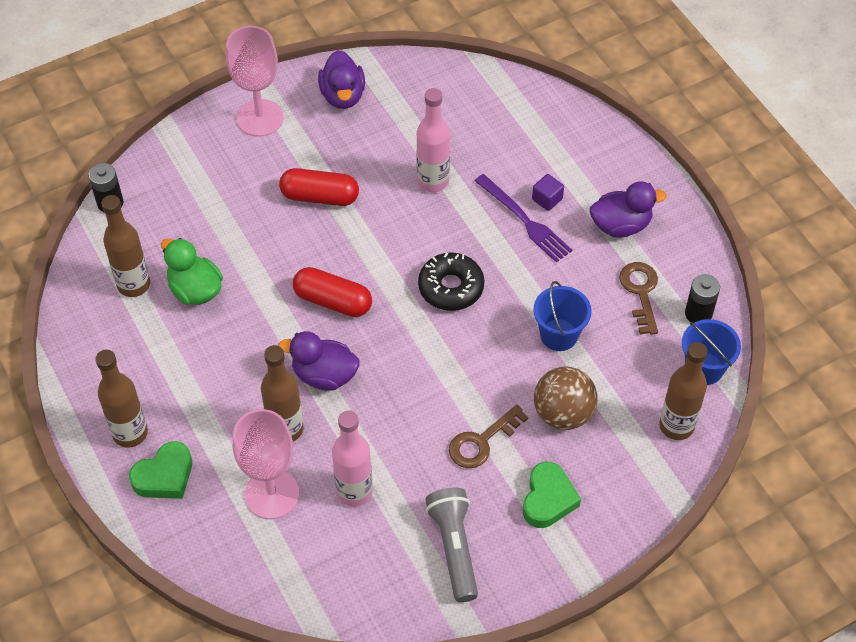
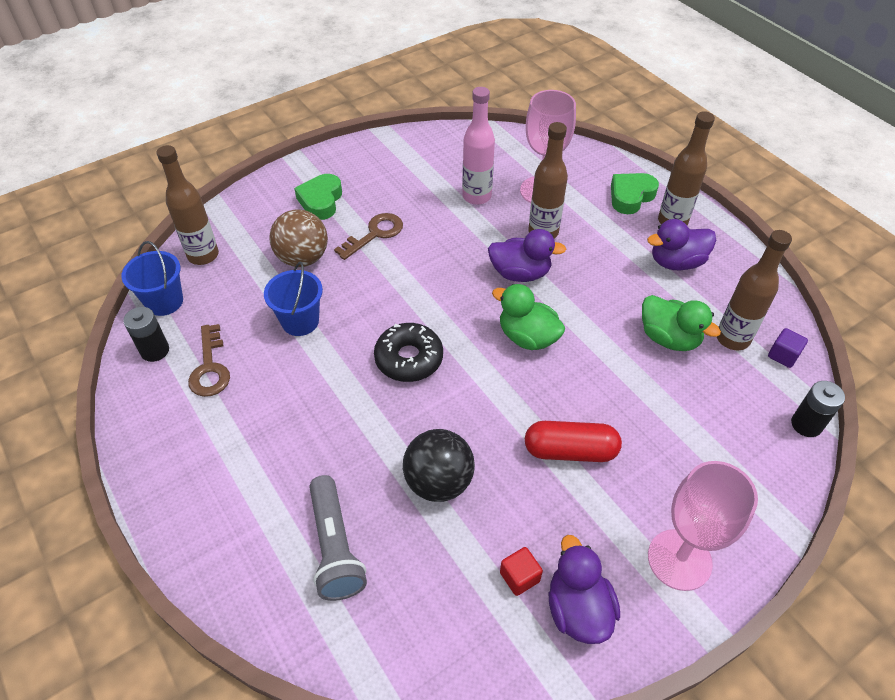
camera: 175 degrees right, 5 degrees down
(333, 301) = (527, 337): red capsule -> green duck
(380, 116) = (519, 577): none -> red cube
(433, 181) = (438, 482): pink bottle -> black ball
(454, 548) = (394, 169): grey flashlight -> grey flashlight (335, 547)
(524, 220) = (328, 439): purple fork -> none
(547, 199) = (300, 468): purple cube -> purple cube (783, 355)
(621, 225) = (216, 441): purple duck -> purple duck (676, 262)

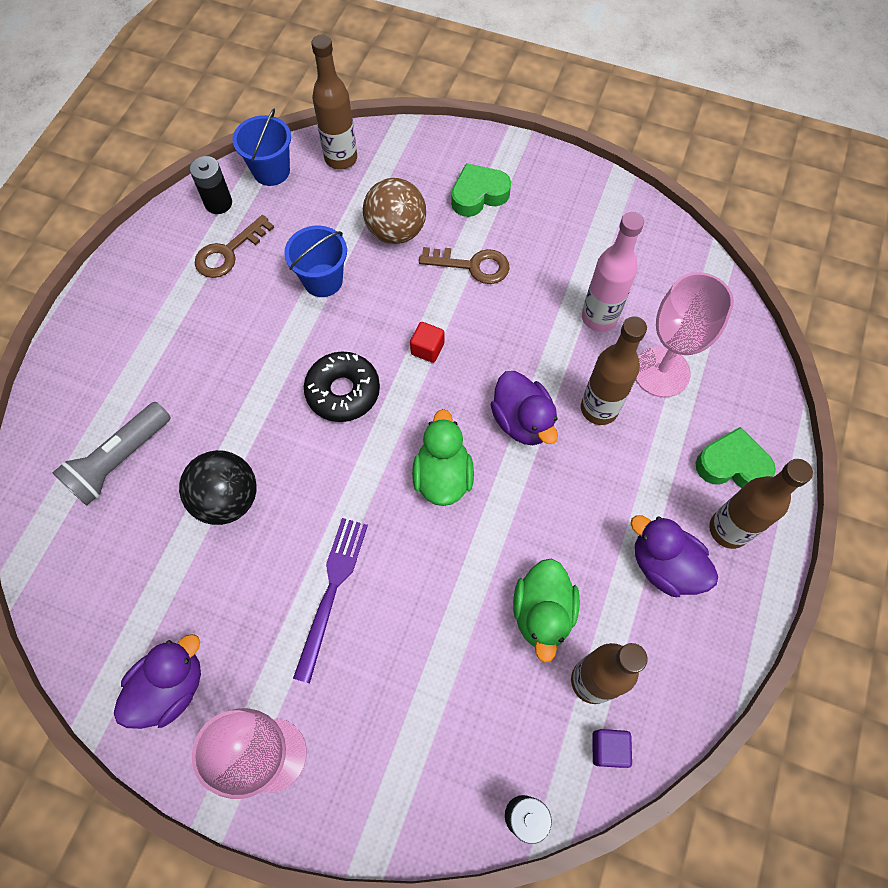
camera: 55 degrees right, 15 degrees up
(519, 577) = (174, 621): red cube -> red cube (427, 349)
(570, 451) = (332, 591): red capsule -> purple fork

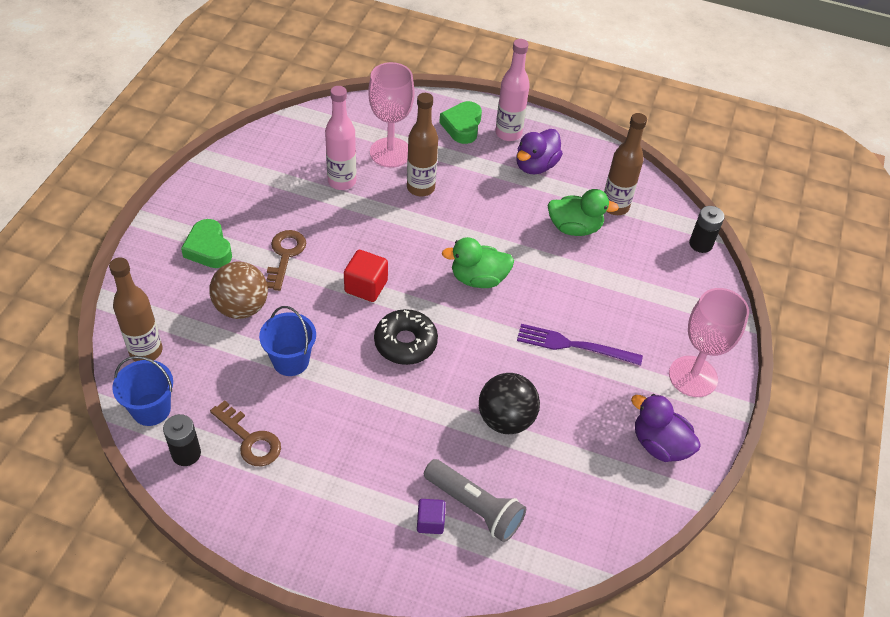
camera: 95 degrees left, 15 degrees down
(427, 349) = (366, 286): red cube -> red cube, size x1.53
(522, 421) = (431, 231): purple duck -> none
(608, 748) = (654, 202): purple cube -> purple cube (430, 522)
(728, 529) = (508, 133): brown bottle -> pink bottle

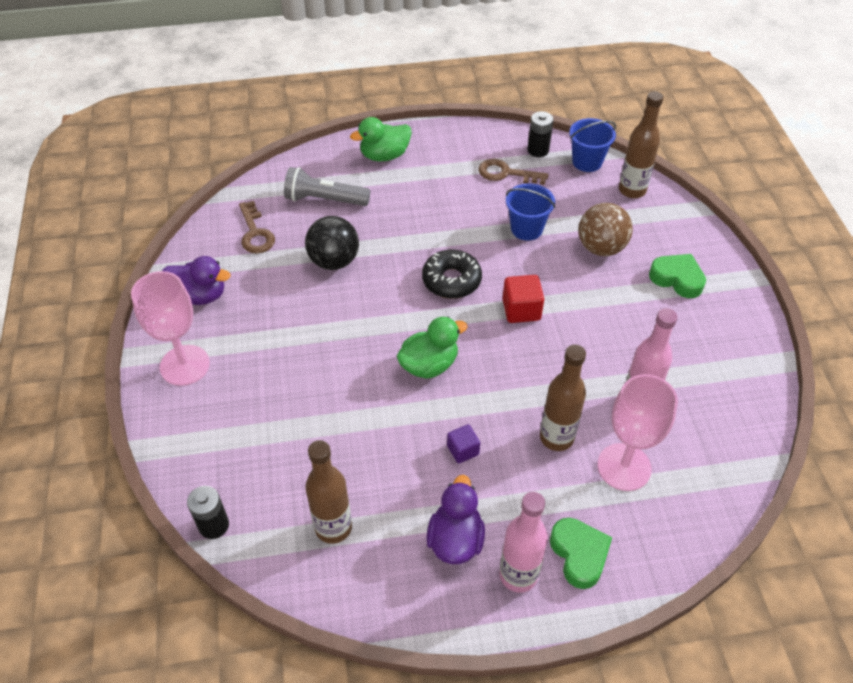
camera: 155 degrees right, 0 degrees up
(285, 255) = (612, 303): brown key -> brown key (255, 233)
(430, 522) = (349, 180): purple cube -> purple cube (463, 450)
(574, 228) = (366, 472): green duck -> green duck (384, 155)
(574, 345) = (306, 343): purple fork -> none

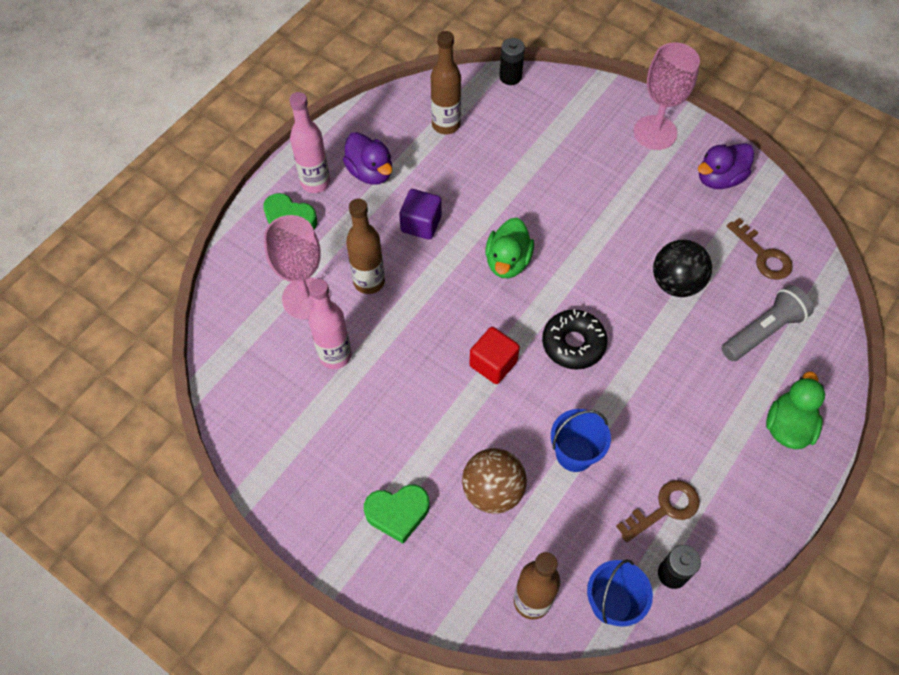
camera: 135 degrees right, 10 degrees up
(255, 233) = (763, 255): brown key -> brown key turned 150 degrees counterclockwise
(463, 450) = (421, 224): purple cube -> purple cube, size x1.53

